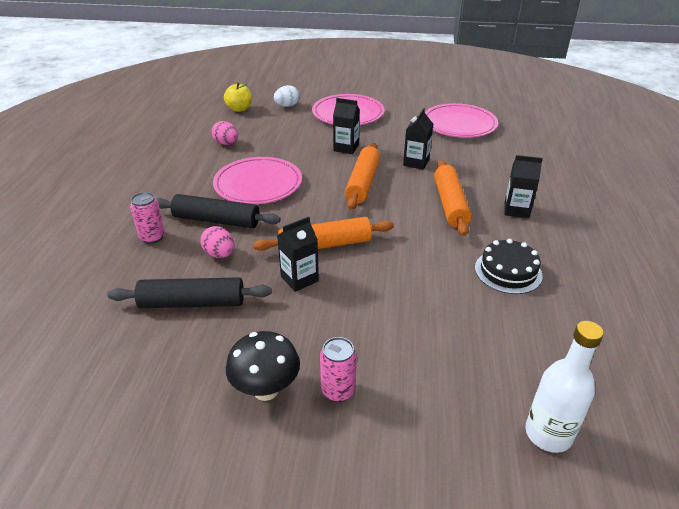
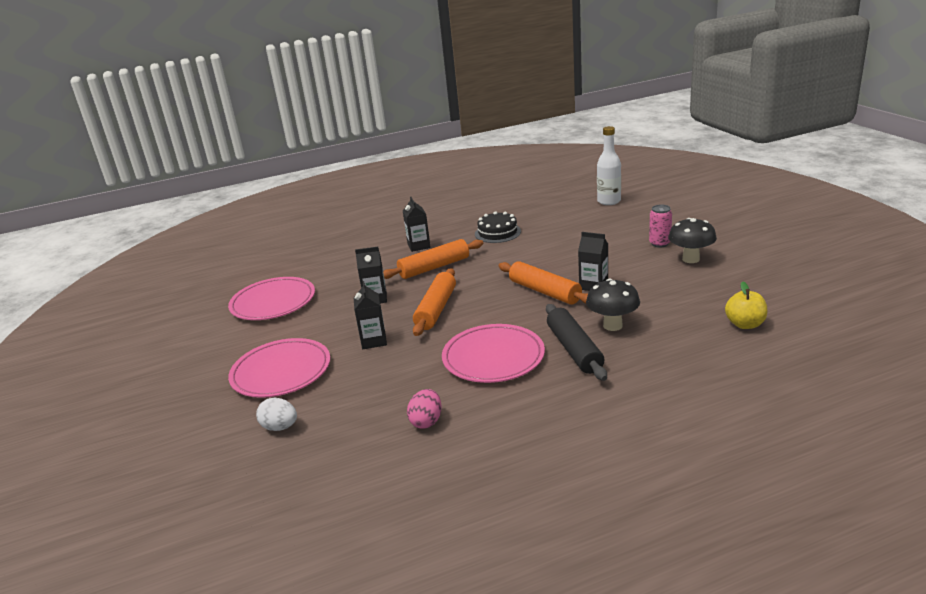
camera: 115 degrees left, 10 degrees down
(152, 237) = (638, 367): pink can -> none
(192, 303) = (672, 310): black rolling pin -> none
(219, 254) = (612, 325): pink egg -> black mushroom
(239, 109) = (314, 465): yellow apple -> yellow apple (745, 324)
(362, 183) = (436, 309): orange rolling pin -> orange rolling pin turned 60 degrees counterclockwise

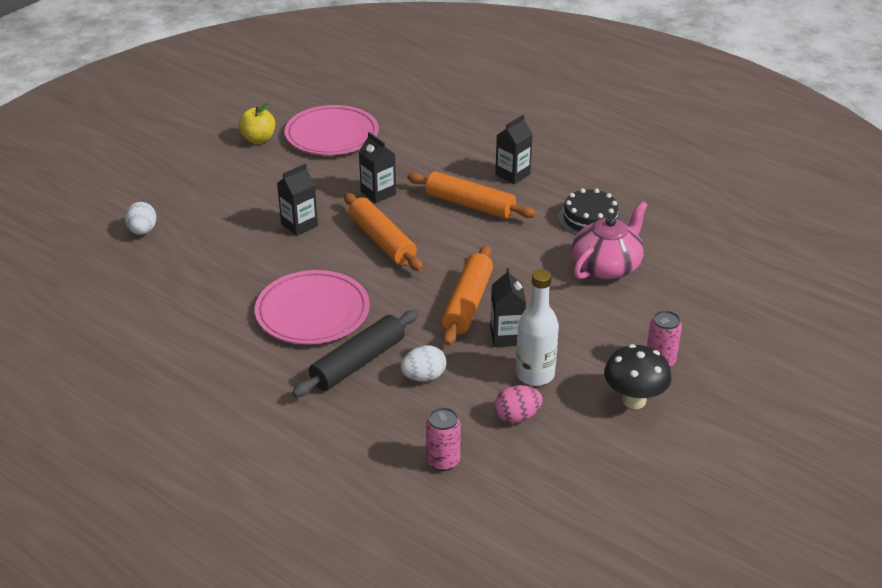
camera: 55 degrees right, 10 degrees up
(281, 372) = (220, 194): pink plate -> none
(426, 421) = (188, 309): pink egg -> pink egg (517, 416)
(436, 309) = (382, 241): orange rolling pin -> orange rolling pin turned 75 degrees clockwise
(551, 238) = (607, 266): none -> pink teapot
(609, 201) = (759, 281): white bottle -> white bottle (535, 374)
(612, 325) = (424, 377): black mushroom -> white egg
(711, 337) = (443, 461): none -> pink can
(745, 324) = (490, 484): yellow apple -> yellow apple (258, 139)

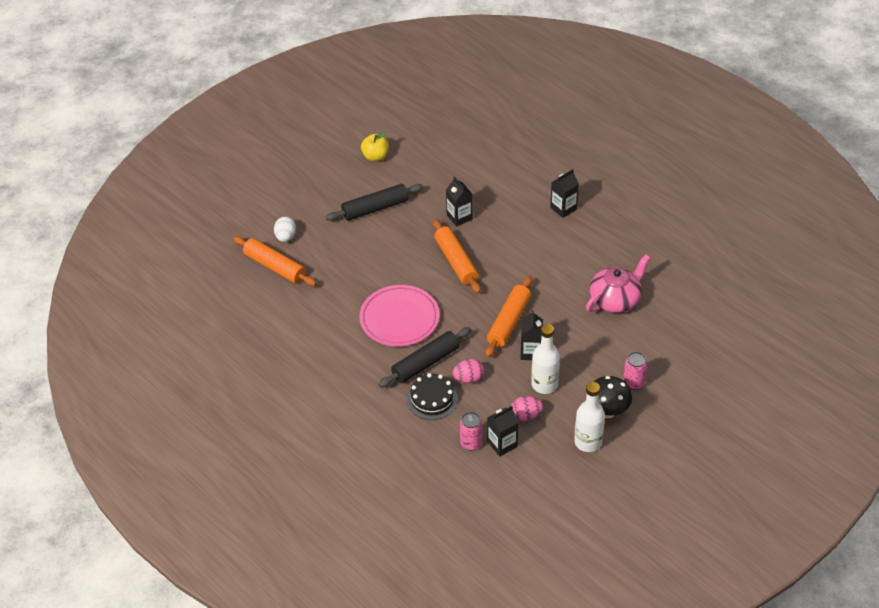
camera: 10 degrees right, 10 degrees up
(264, 192) = (375, 208): none -> black rolling pin
(299, 225) = (398, 242): black carton -> black carton (502, 444)
(332, 135) = (431, 157): pink plate -> none
(424, 377) = (468, 378): white egg -> pink egg
(470, 205) = (526, 234): orange rolling pin -> orange rolling pin (275, 267)
(589, 219) = (612, 256): black cake -> black cake (432, 399)
(616, 443) = (588, 442): none -> white bottle

